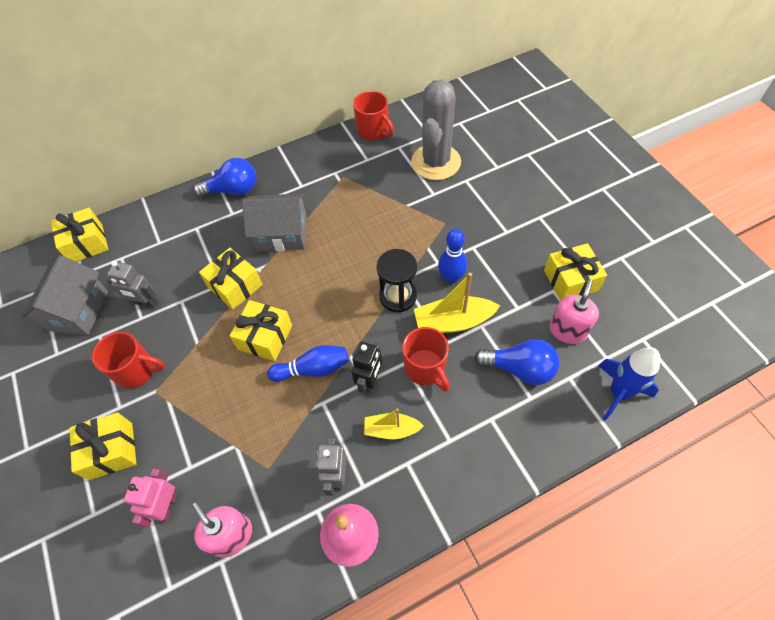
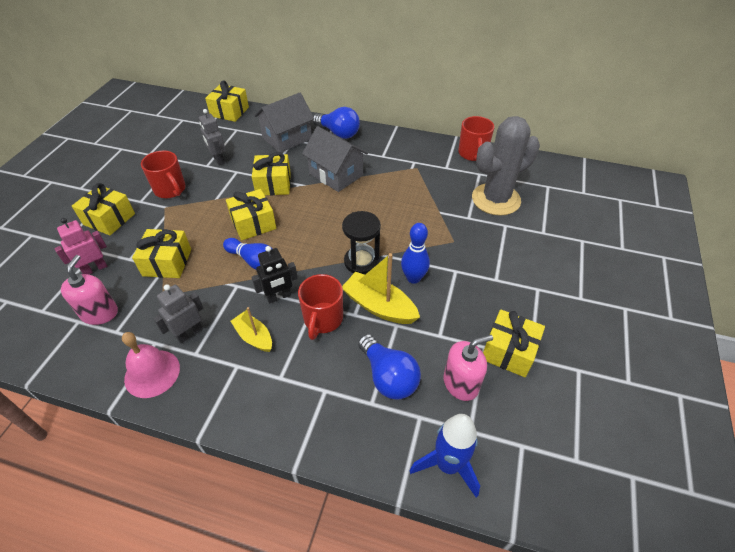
camera: 40 degrees right, 10 degrees down
(78, 310) = (184, 141): grey house -> grey house (287, 138)
(232, 438) = (167, 262): none -> yellow gift

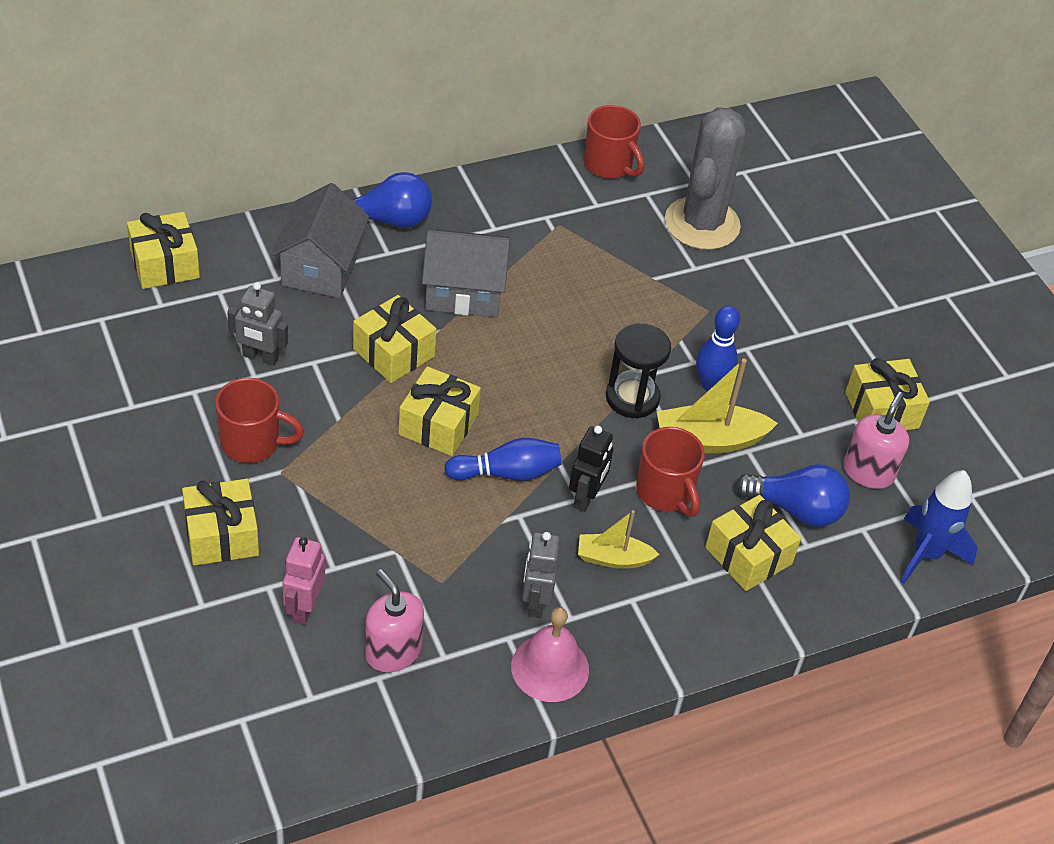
camera: 45 degrees left, 0 degrees up
(167, 262) = (392, 541): yellow gift -> yellow gift (748, 555)

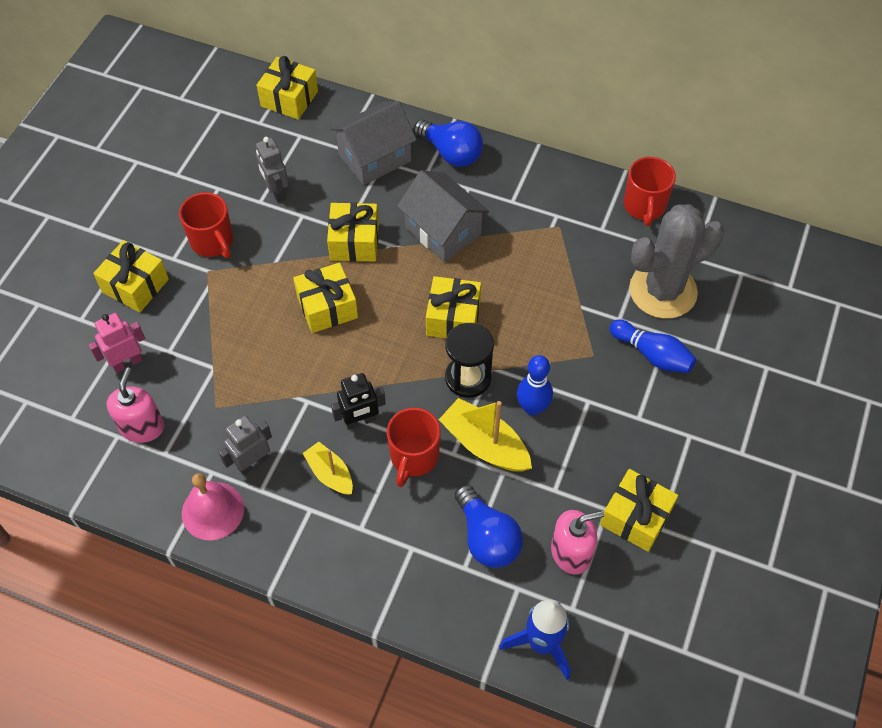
camera: 50 degrees right, 10 degrees up
(506, 473) = (331, 368): blue bowling pin -> blue bowling pin (652, 354)
(748, 555) = (417, 542): yellow gift -> yellow gift (453, 318)

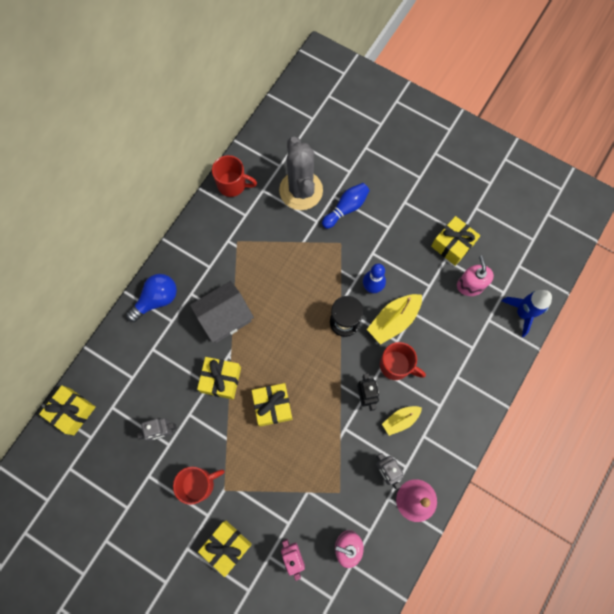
camera: 80 degrees left, 15 degrees up
(375, 158) = (147, 354): grey house -> none
(453, 318) = (297, 323): yellow gift -> none
(487, 537) = (455, 331): blue light bulb -> none

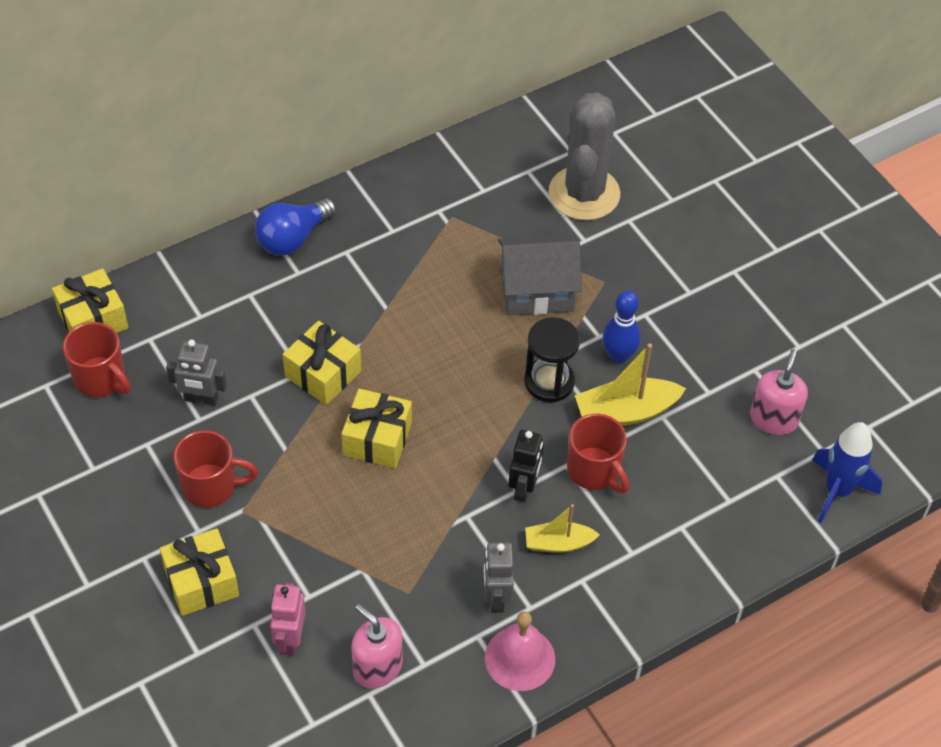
camera: 25 degrees right, 20 degrees down
(156, 300) = (293, 238): blue light bulb -> blue light bulb turned 150 degrees clockwise
(225, 317) = (376, 301): grey house -> grey house (537, 291)
(232, 184) = (488, 147): red mug -> red mug (101, 379)
(346, 208) = (638, 243): blue bowling pin -> none
(452, 245) = (777, 356): yellow gift -> none

